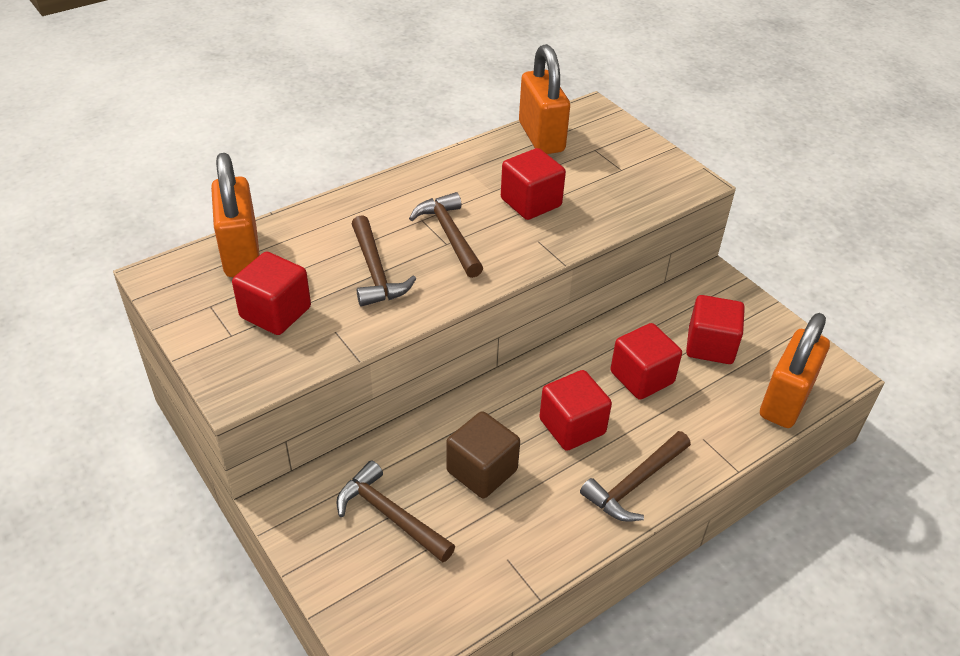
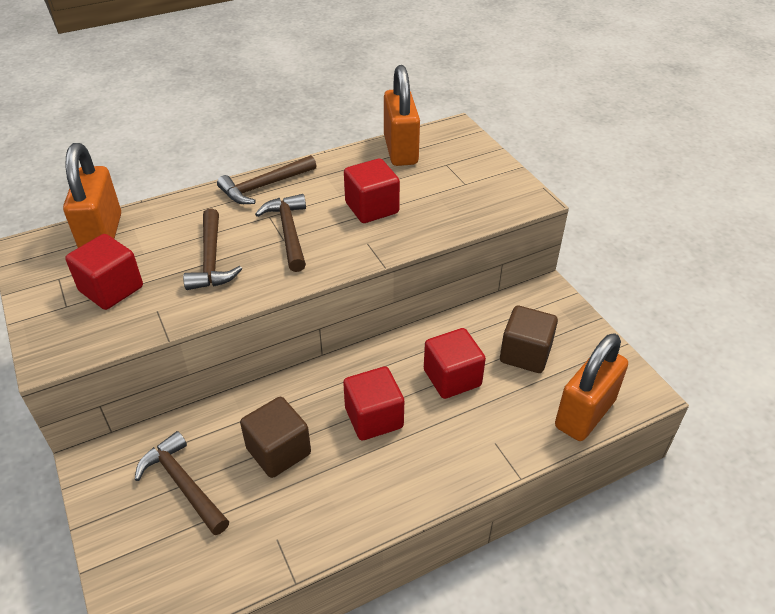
camera: 10 degrees right, 0 degrees up
(635, 484) = (417, 480): brown hammer -> brown hammer (264, 186)
(710, 346) = (525, 354): red cube -> brown cube

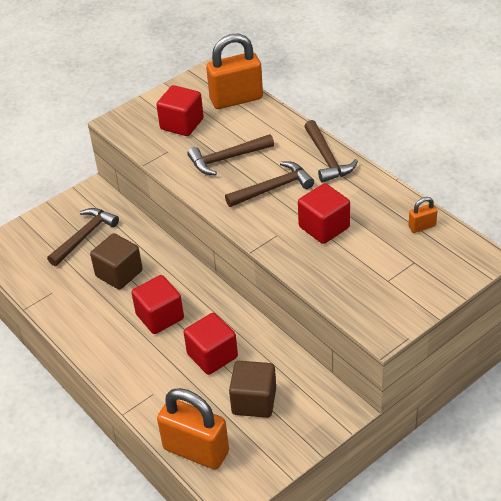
camera: 80 degrees right, 0 degrees up
(264, 186) = (327, 158): brown hammer -> brown hammer turned 150 degrees counterclockwise
(400, 150) = (422, 226): orange padlock -> orange padlock, size x0.45

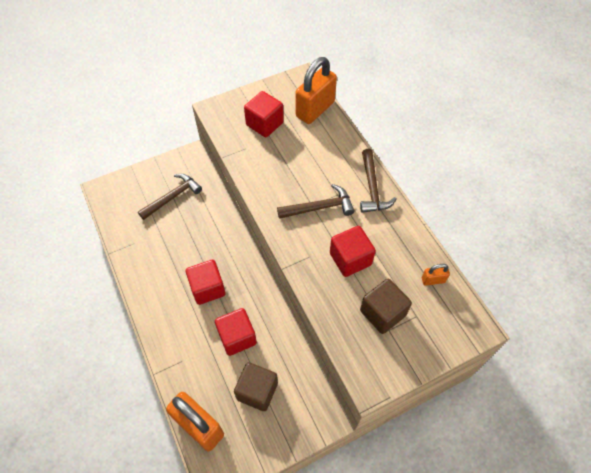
camera: 10 degrees right, 15 degrees up
(119, 273) = (188, 239): brown cube -> brown cube (382, 313)
(227, 159) = (290, 168): brown hammer -> none
(236, 99) = (315, 109): orange padlock -> orange padlock turned 45 degrees counterclockwise

